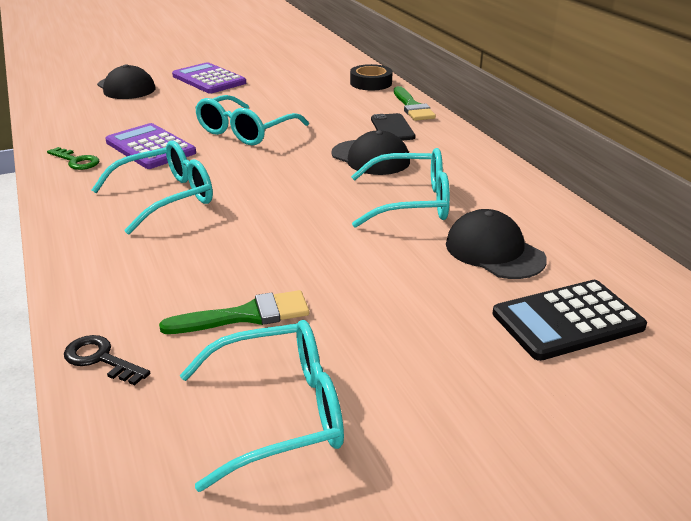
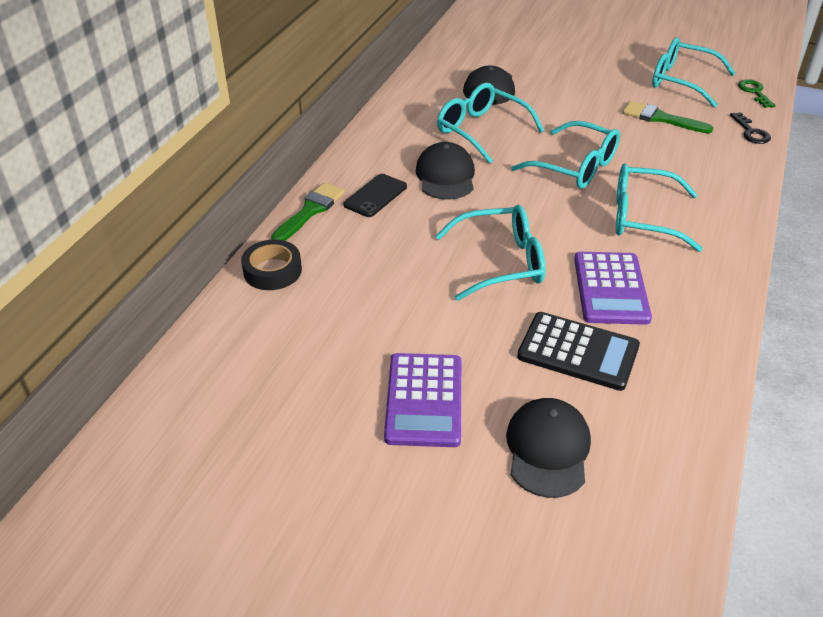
camera: 135 degrees left, 10 degrees up
(76, 161) = (695, 306): green key -> green key (754, 92)
(275, 211) = (576, 167): none -> turquoise glasses
(567, 320) = (514, 54): black calculator -> black calculator (578, 352)

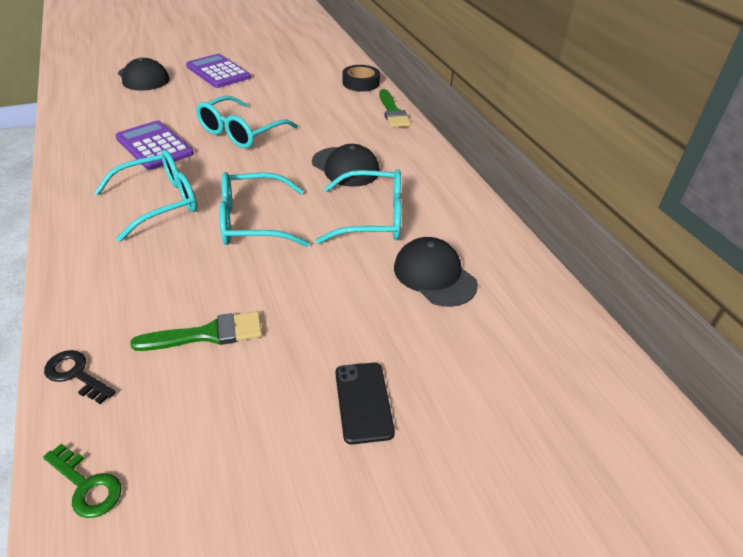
camera: 135 degrees right, 0 degrees up
(375, 196) = (370, 135): black phone -> black phone (363, 402)
(578, 352) = (154, 111): black calculator -> none
(681, 81) = (220, 438): turquoise glasses -> none

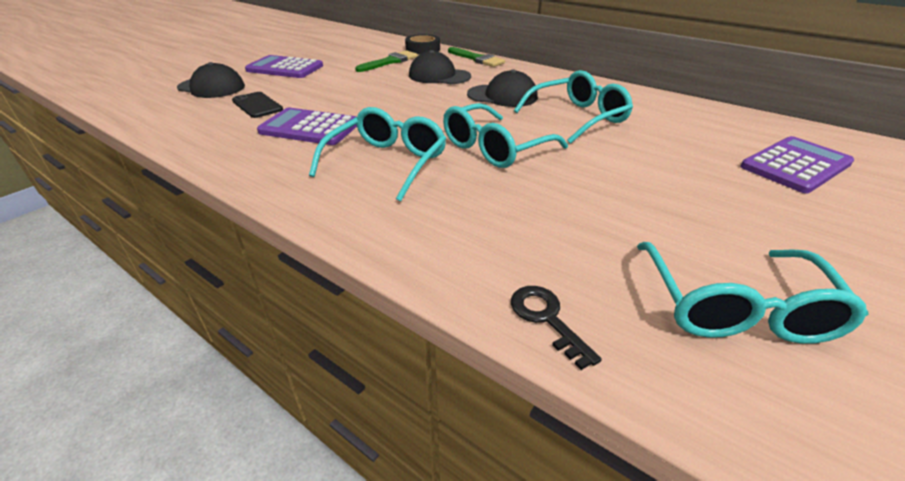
camera: 30 degrees left, 5 degrees down
(76, 374) = (547, 319): black key -> black key turned 60 degrees clockwise
(86, 485) = (727, 401): green key -> none
(207, 334) = (601, 232): green brush -> green brush (390, 62)
(240, 133) = (377, 99): turquoise glasses -> turquoise glasses (735, 308)
(363, 402) = (783, 221): black phone -> black phone (257, 105)
(434, 275) = (677, 134): black cap -> black cap (439, 76)
(487, 361) = (795, 165): none -> purple calculator

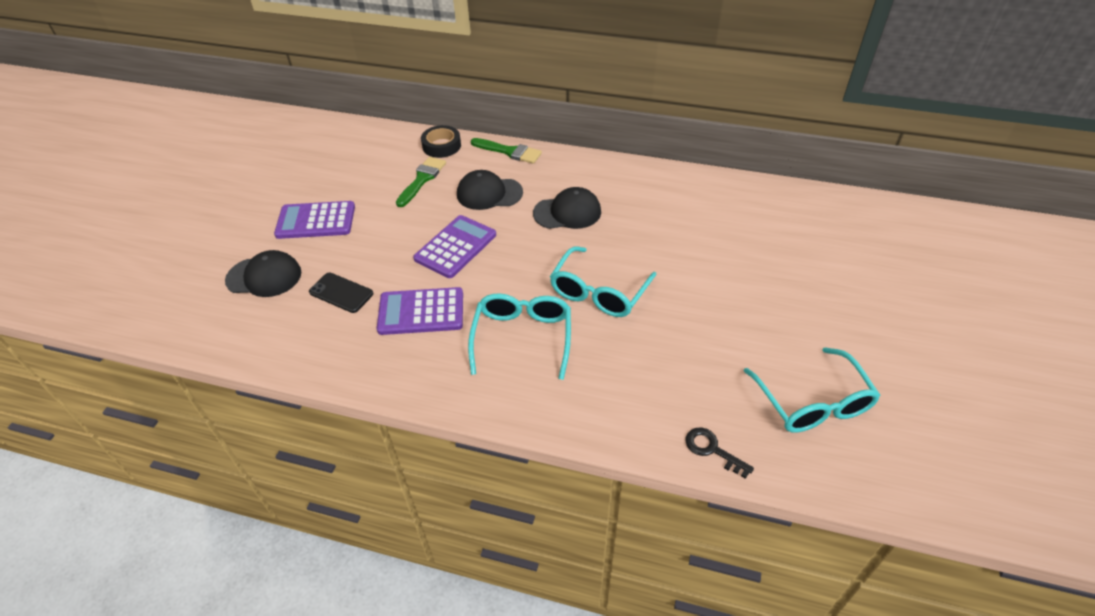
camera: 20 degrees left, 10 degrees up
(578, 117) = (647, 229): turquoise glasses -> none
(795, 165) = (823, 247): purple calculator -> purple calculator (455, 247)

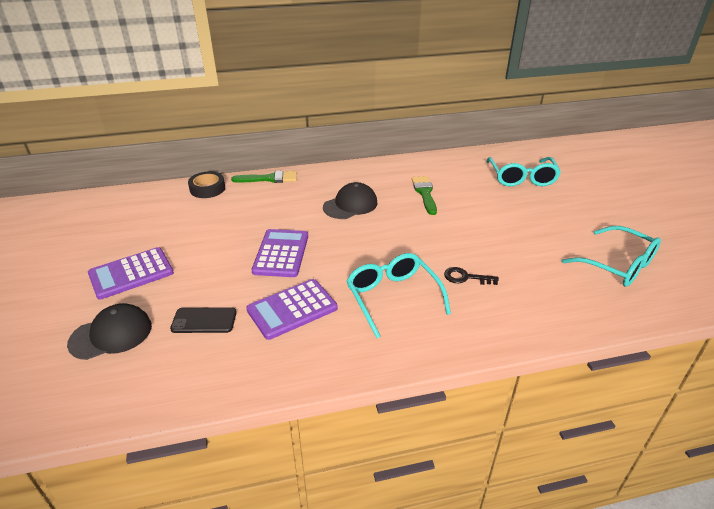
camera: 30 degrees left, 10 degrees down
(422, 179) = (210, 216): green brush -> green brush (425, 193)
(489, 193) = (277, 210): black cap -> none
(599, 292) = (421, 248): turquoise glasses -> turquoise glasses (522, 178)
(712, 450) = (591, 318): black key -> black key (465, 277)

